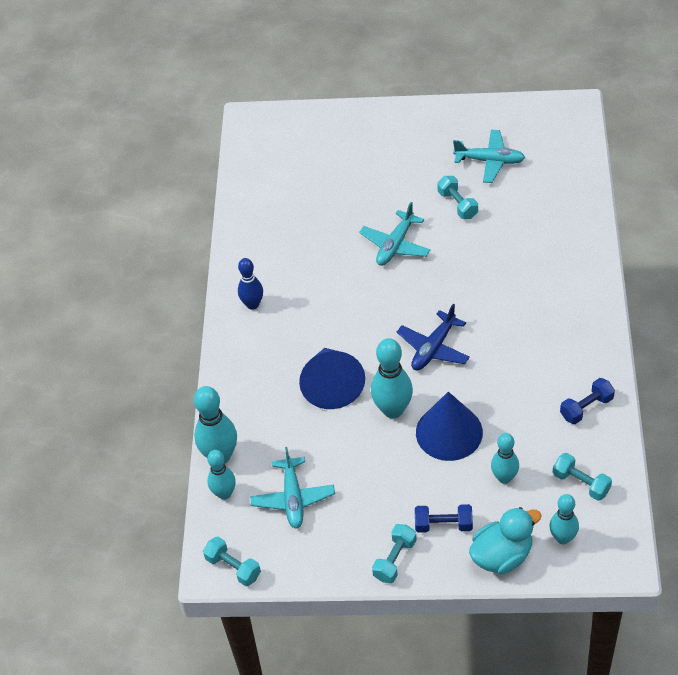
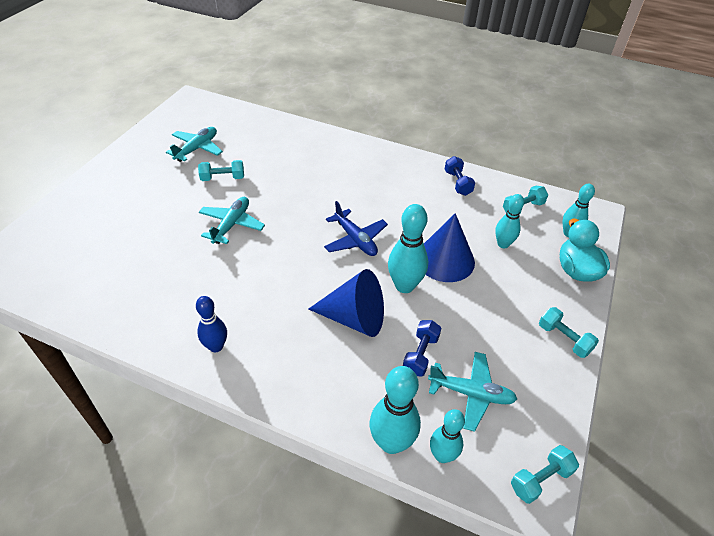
camera: 75 degrees left, 5 degrees down
(395, 245) = (231, 225): turquoise plane -> turquoise plane turned 120 degrees counterclockwise
(443, 525) = (537, 294): blue dumbbell -> blue dumbbell (420, 354)

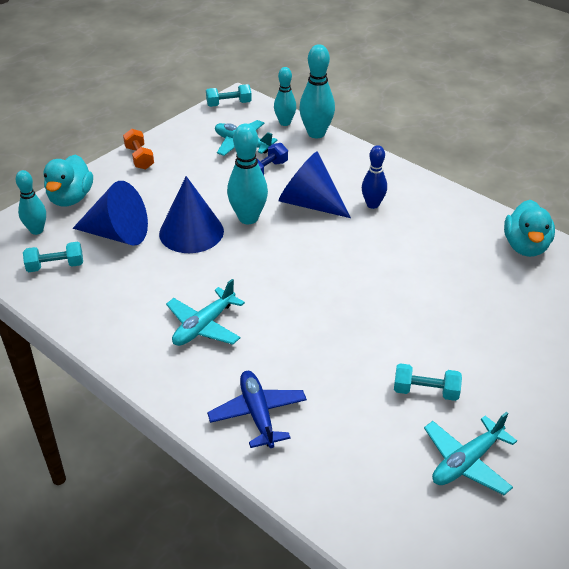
camera: 160 degrees left, 5 degrees down
(129, 313) = (525, 246): none -> turquoise duck
(216, 346) = (440, 207): blue bowling pin -> blue bowling pin (372, 204)
(231, 225) = (418, 317): turquoise plane -> turquoise plane (204, 326)
(355, 239) = (275, 270): blue plane -> blue plane (258, 414)
(457, 183) = (103, 314): blue dumbbell -> none
(503, 244) = (118, 234): turquoise bowling pin -> blue cone
(564, 339) = (139, 158): turquoise dumbbell -> orange dumbbell

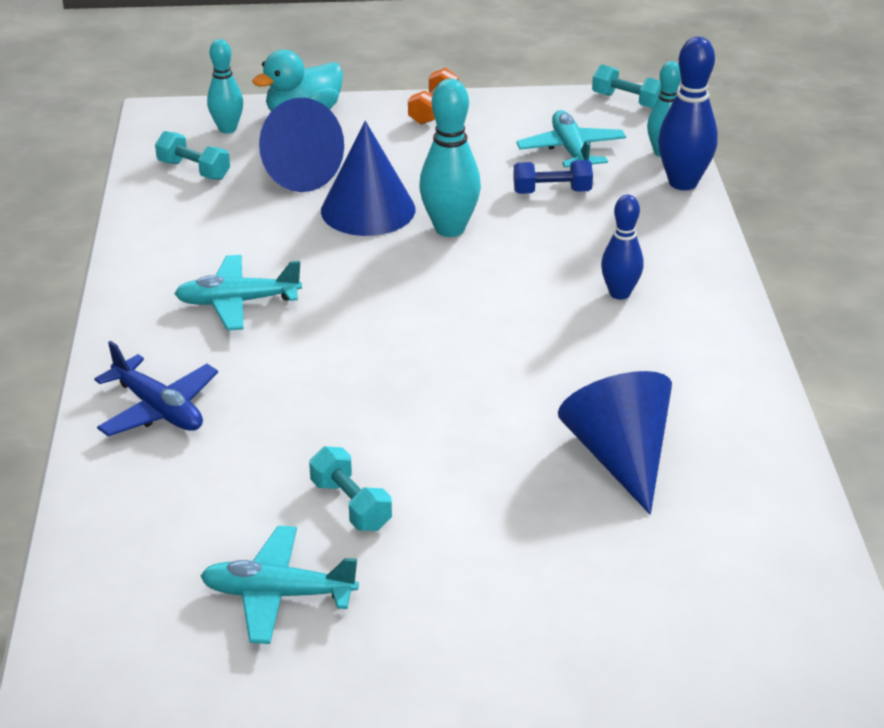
camera: 45 degrees right, 5 degrees down
(258, 414) = (158, 409): blue plane -> blue plane turned 105 degrees clockwise
(309, 203) = (545, 251): blue cone -> blue cone (619, 456)
(316, 133) = (683, 183): turquoise bowling pin -> blue bowling pin
(525, 246) = (742, 449): turquoise duck -> none

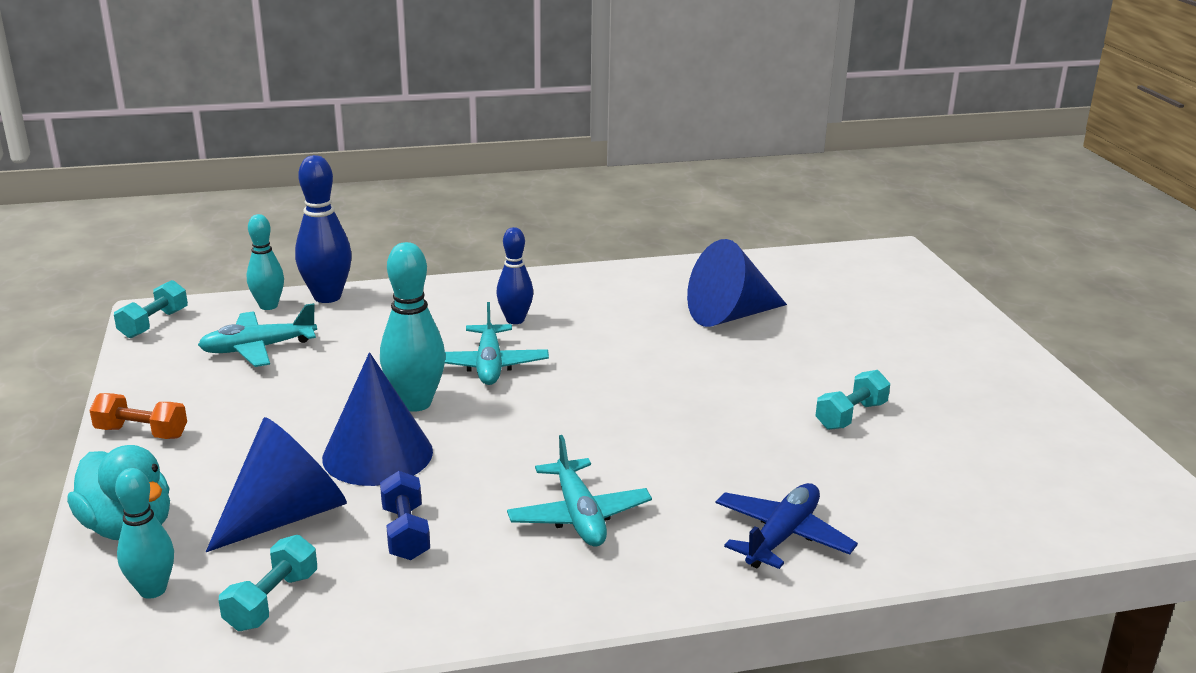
camera: 100 degrees left, 10 degrees down
(278, 594) = (971, 436): turquoise plane -> turquoise plane (489, 365)
(552, 192) = (341, 355): blue dumbbell -> blue dumbbell (405, 533)

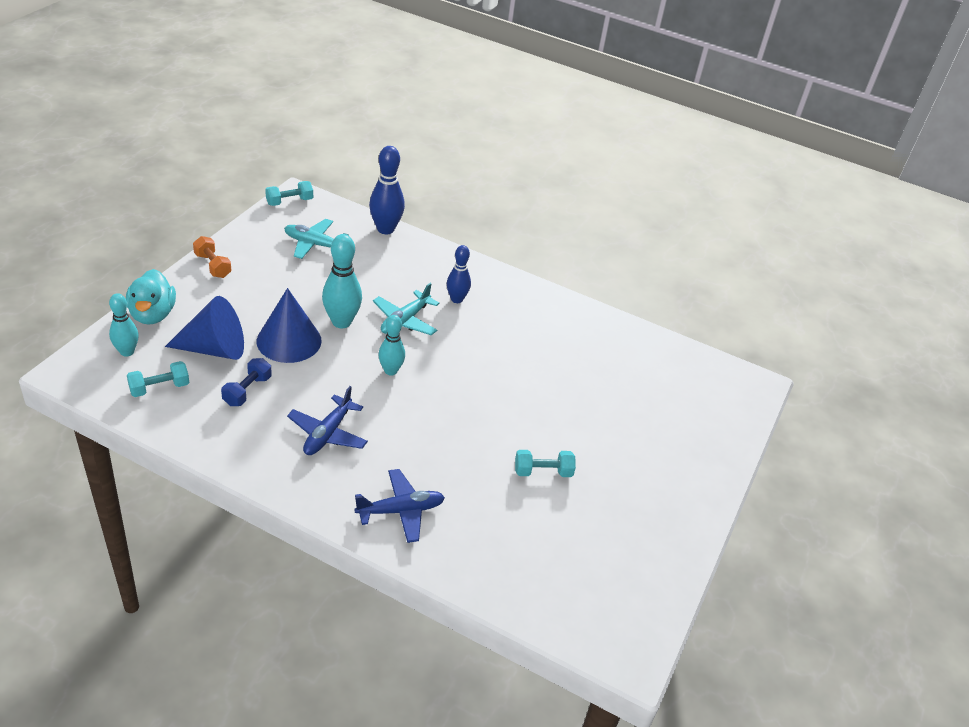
camera: 35 degrees right, 15 degrees up
(268, 306) = (351, 219): turquoise bowling pin -> turquoise bowling pin (390, 371)
(579, 515) = (328, 433): turquoise plane -> blue plane
(730, 315) = (577, 367): blue cone -> none

